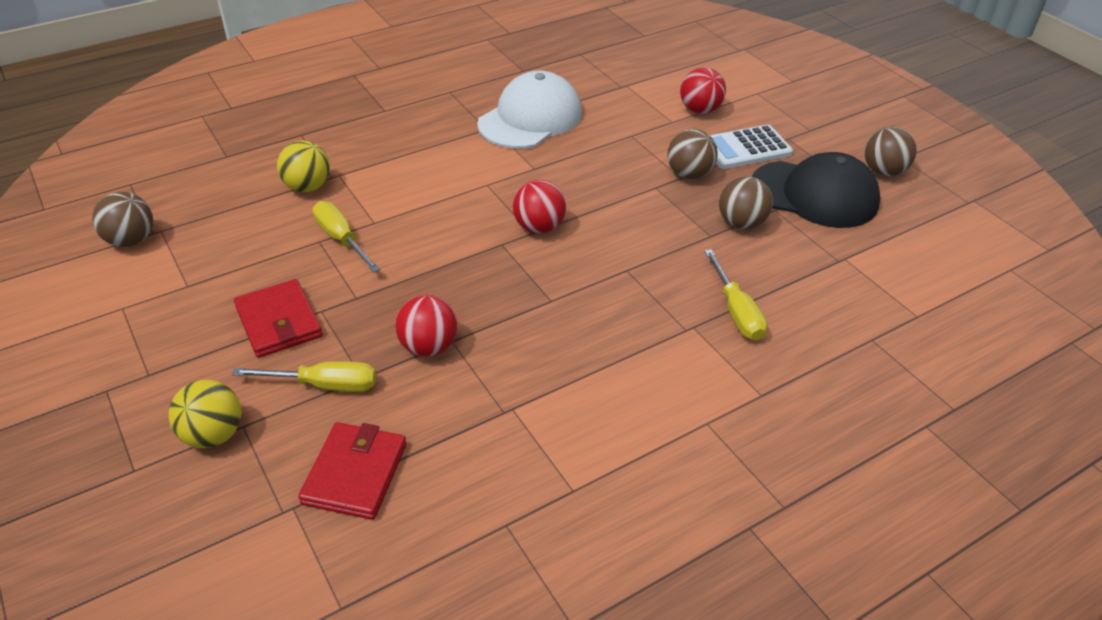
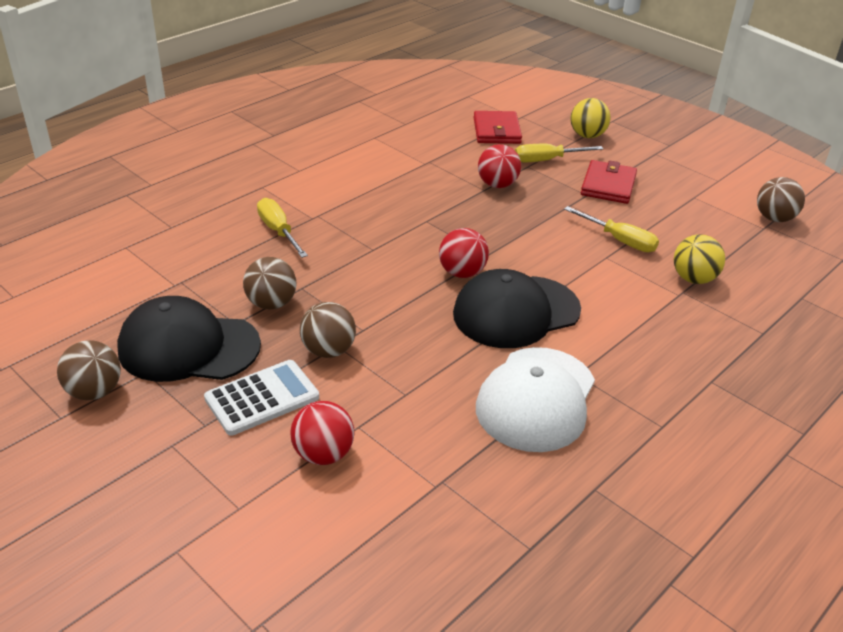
camera: 165 degrees right, 5 degrees down
(279, 322) = (608, 185): red wallet -> red wallet turned 60 degrees clockwise
(506, 182) = (516, 312): none -> black cap

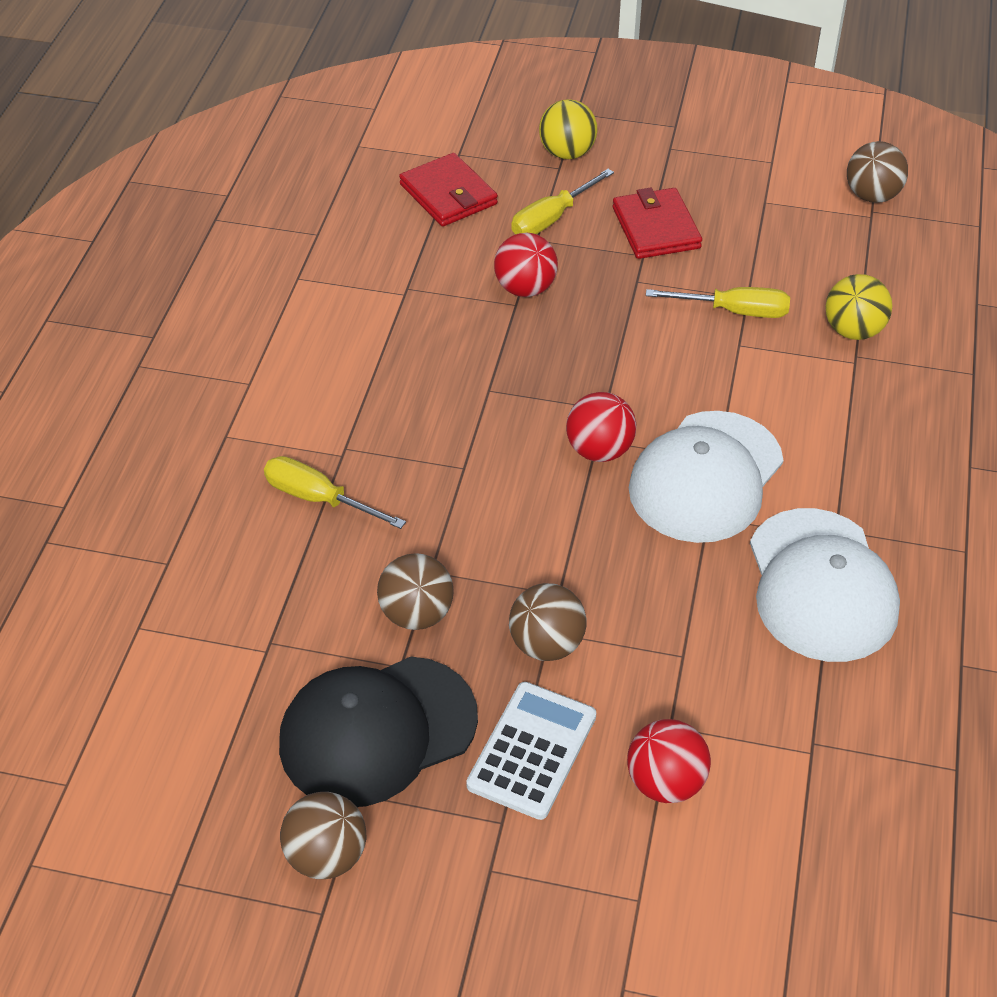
camera: 30 degrees left, 10 degrees up
(516, 312) = (706, 477): black cap -> white cap

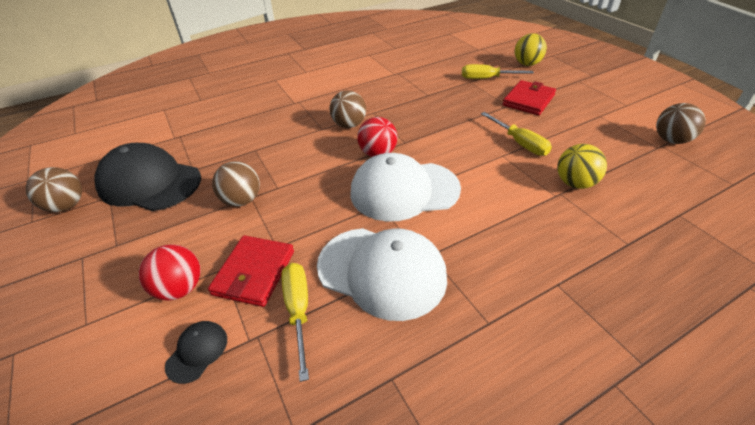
camera: 50 degrees right, 5 degrees down
(318, 499) = (265, 109): yellow screwdriver -> yellow screwdriver (298, 310)
(416, 614) = (226, 159): brown ball -> brown ball (349, 125)
(448, 194) = (458, 56): red wallet -> red wallet (254, 272)
(525, 288) = (440, 92): red ball -> none
(532, 751) = (169, 230): white calculator -> none
(787, 805) = (197, 352): none -> black cap
(821, 585) = (382, 271): white cap -> white cap turned 105 degrees counterclockwise

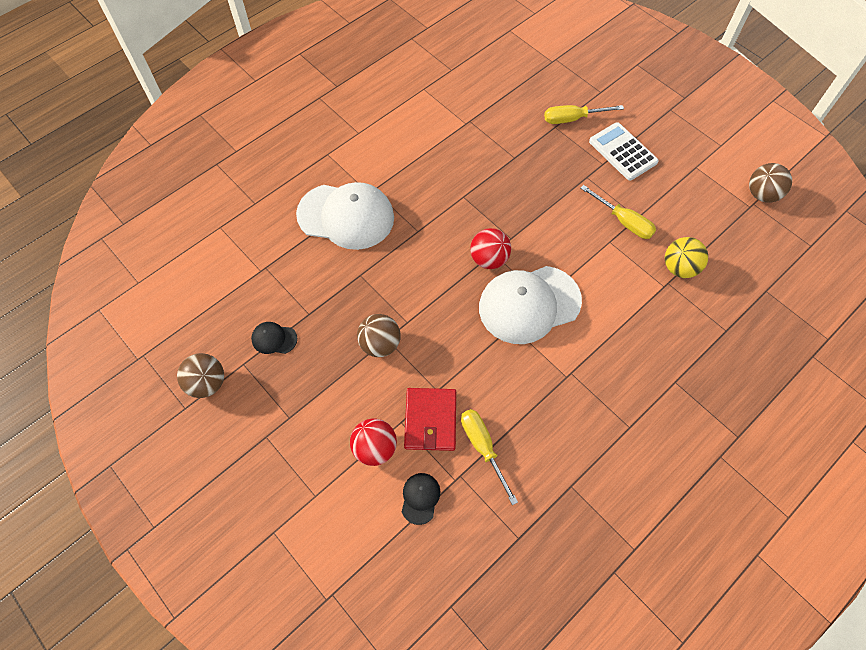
camera: 15 degrees left, 20 degrees up
(150, 182) = (274, 339): black cap -> black cap, size x0.43
(349, 125) = (445, 220): brown ball -> none
(382, 271) = (536, 397): white cap -> white cap (346, 216)
(527, 64) = (612, 85): yellow ball -> none
(528, 100) = (622, 152): red wallet -> white calculator

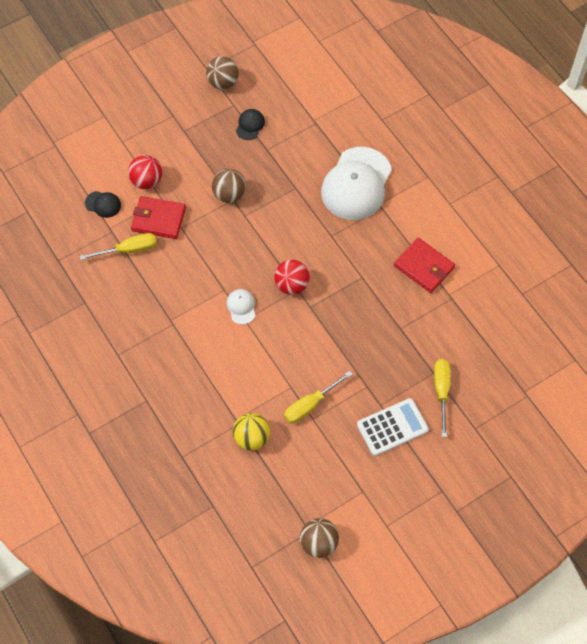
camera: 100 degrees right, 0 degrees up
(439, 146) = (424, 267): none -> red wallet
(529, 304) = (241, 307): white cap -> white cap, size x0.43

